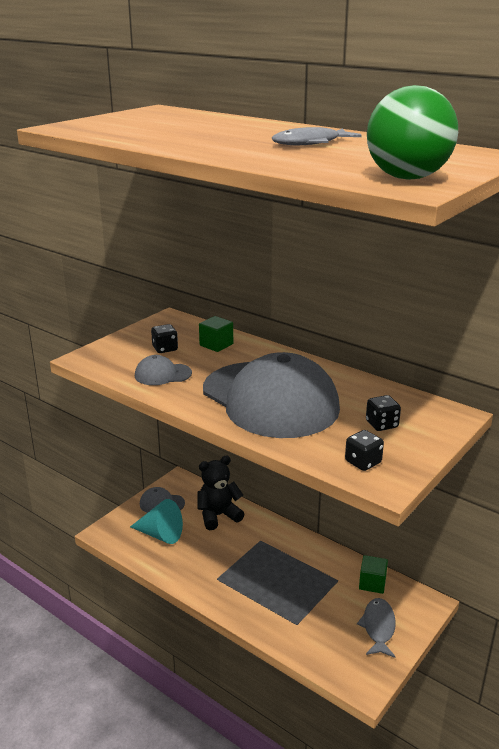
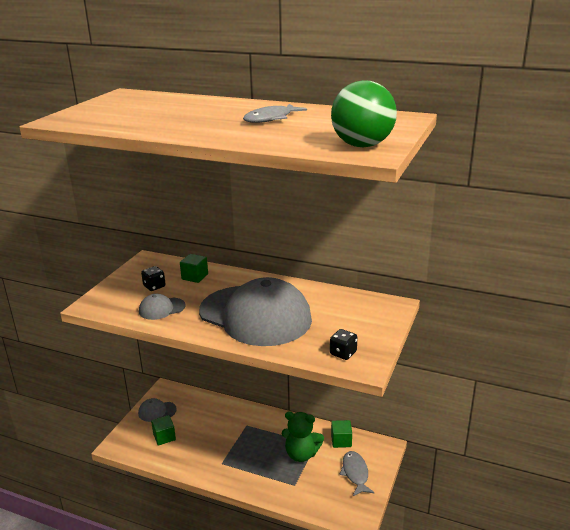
camera: 15 degrees left, 0 degrees up
(160, 534) = (164, 437): turquoise cone -> green cube
(218, 515) = (207, 412): black teddy bear -> none
(317, 589) = (301, 454): none -> green teddy bear
(381, 424) = (345, 321): black dice -> none

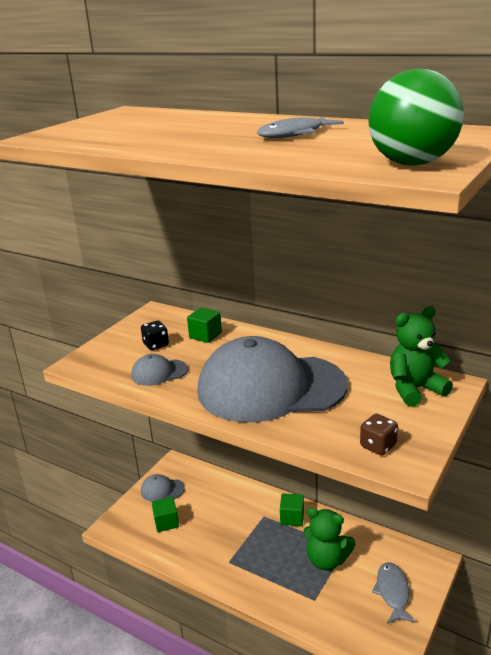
camera: 10 degrees right, 0 degrees up
(255, 315) = (270, 388): grey cap -> grey cap turned 135 degrees clockwise
(341, 441) = (378, 547): green cube -> green cube (292, 518)
(343, 353) = (378, 446): black dice -> brown dice
(366, 310) = (415, 389): none -> green teddy bear

